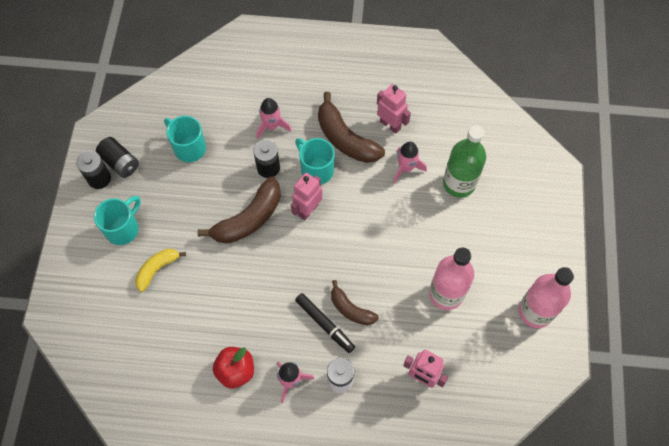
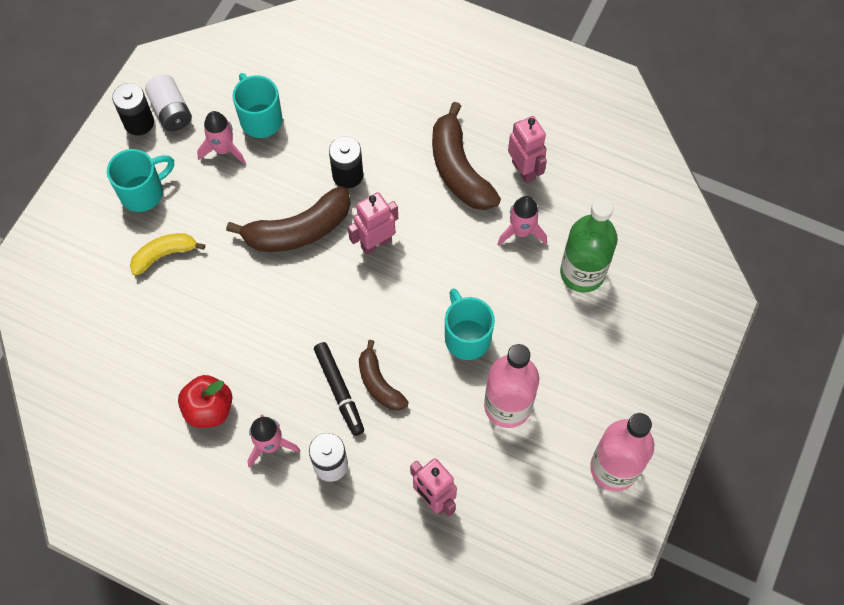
camera: 20 degrees right, 0 degrees up
(120, 162) = (171, 111): black battery -> white battery
(272, 126) = (373, 125): pink rocket -> pink rocket (223, 149)
(316, 169) = (406, 196): turquoise mug -> turquoise mug (466, 337)

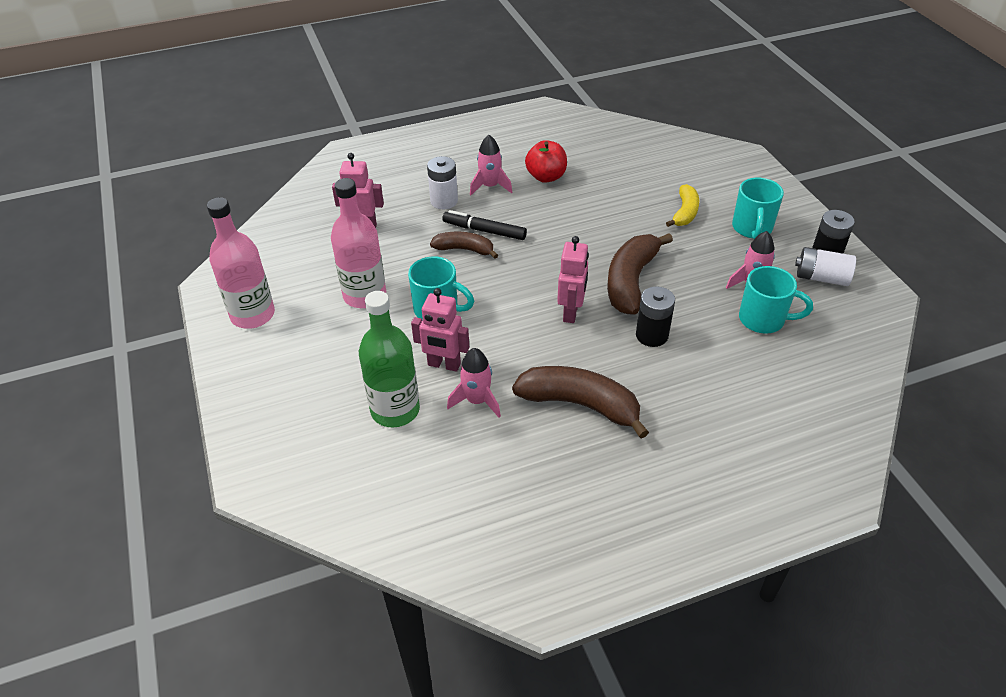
camera: 135 degrees right, 20 degrees down
(524, 170) = (529, 447): pink robot -> pink robot (444, 365)

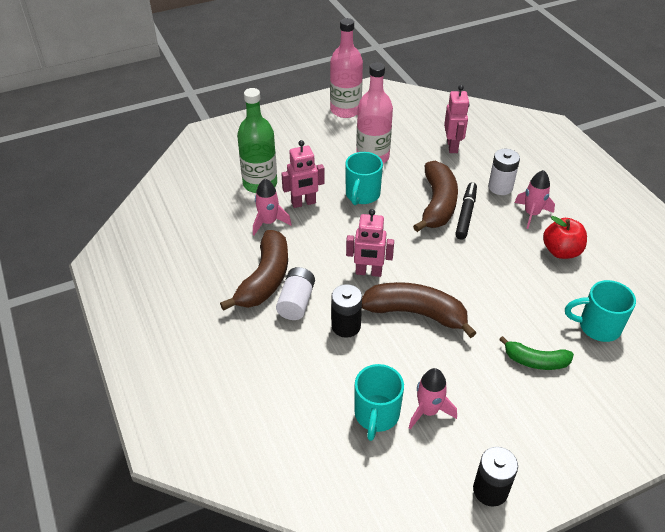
camera: 85 degrees right, 0 degrees up
(444, 365) = (303, 203): pink robot -> pink robot turned 120 degrees counterclockwise
(464, 249) = (437, 204): brown banana -> brown banana, size x1.68
(685, 212) = (535, 361): yellow banana -> green banana
(752, 228) = (524, 421): turquoise mug -> turquoise mug (597, 326)
(821, 277) = (451, 479): white battery -> white battery (296, 302)

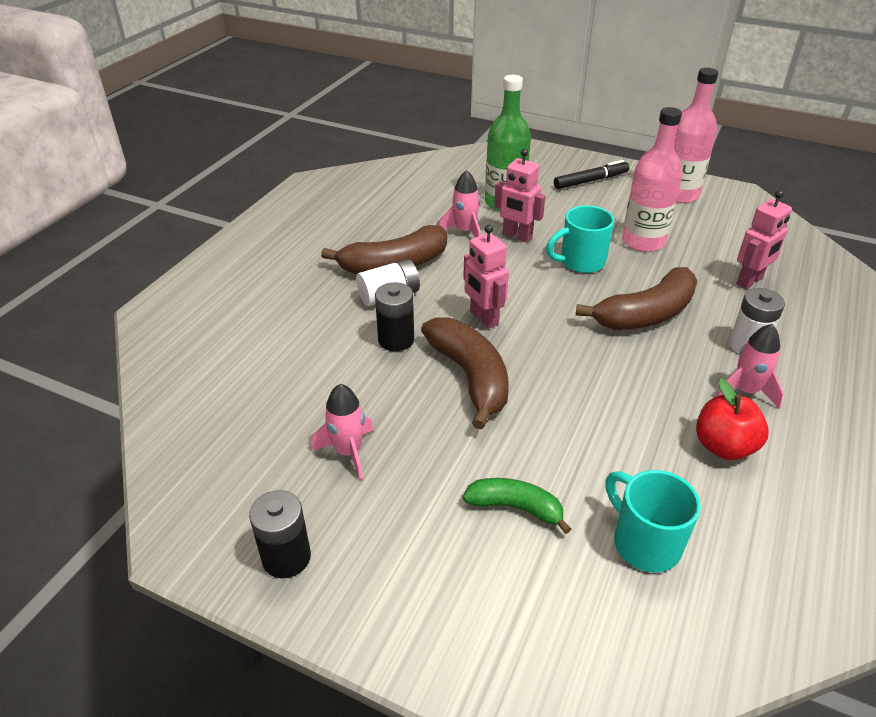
camera: 50 degrees right, 5 degrees down
(376, 415) = (305, 417): turquoise mug -> none
(465, 214) = (663, 341): black marker -> black marker (590, 181)
(535, 361) = (515, 507): green banana -> green banana turned 135 degrees clockwise

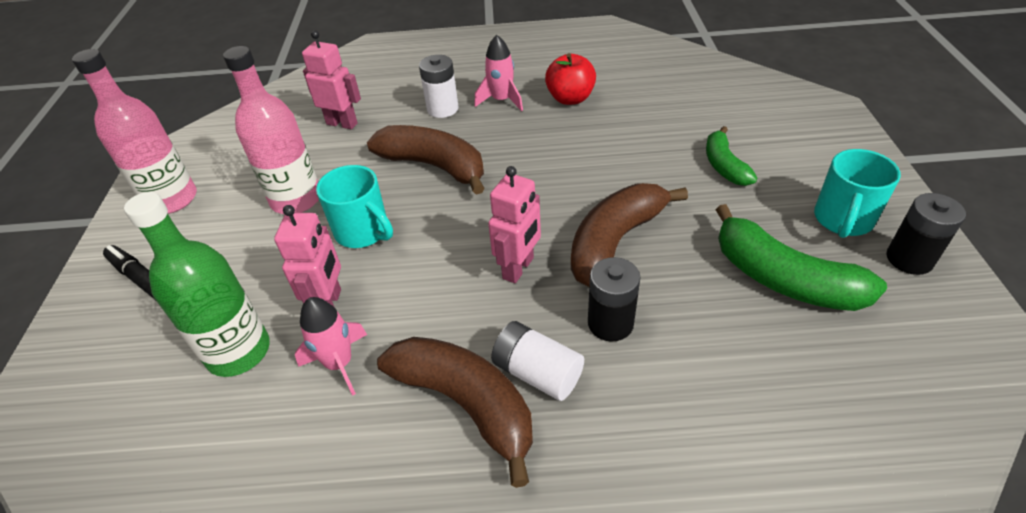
camera: 115 degrees left, 5 degrees up
(348, 452) = (783, 279): pink rocket -> green banana
(644, 542) = (688, 109): turquoise mug -> turquoise mug (842, 220)

